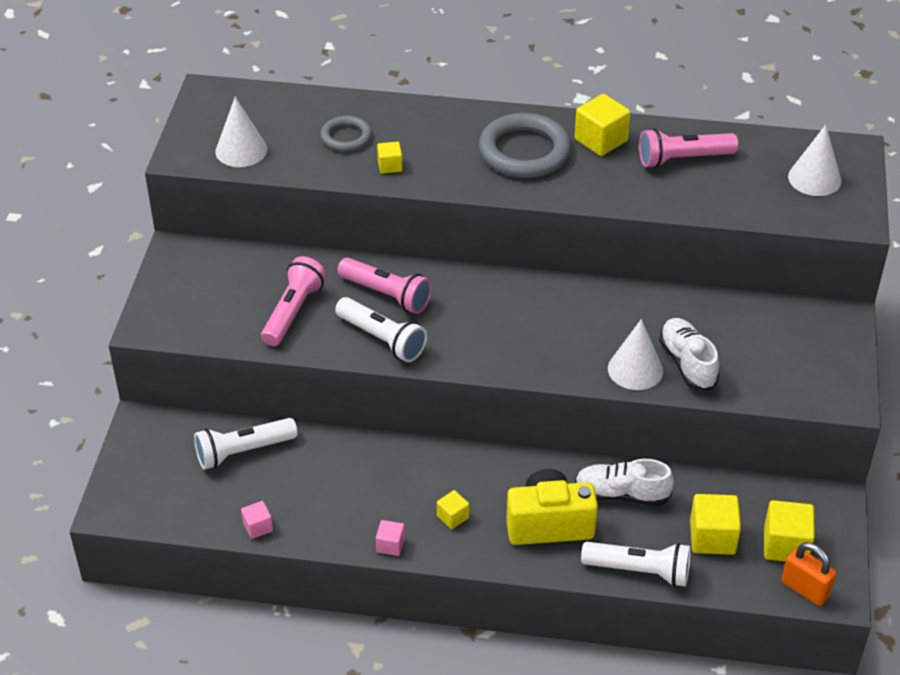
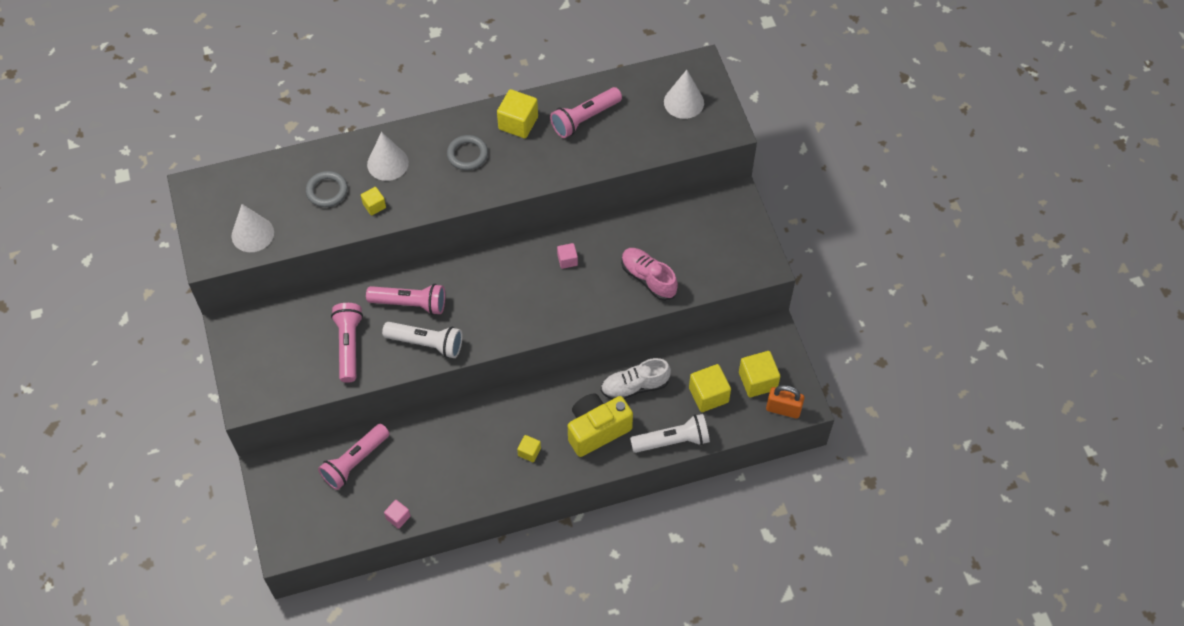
camera: 25 degrees left, 15 degrees up
(243, 451) = (355, 462): white flashlight -> pink flashlight
(390, 545) = (497, 492): pink cube -> pink cube (567, 260)
(524, 151) = (467, 154): grey ring -> grey ring, size x0.56
(635, 369) = (615, 298): white cone -> white cone (387, 163)
(687, 363) = (648, 278): white shoe -> pink shoe

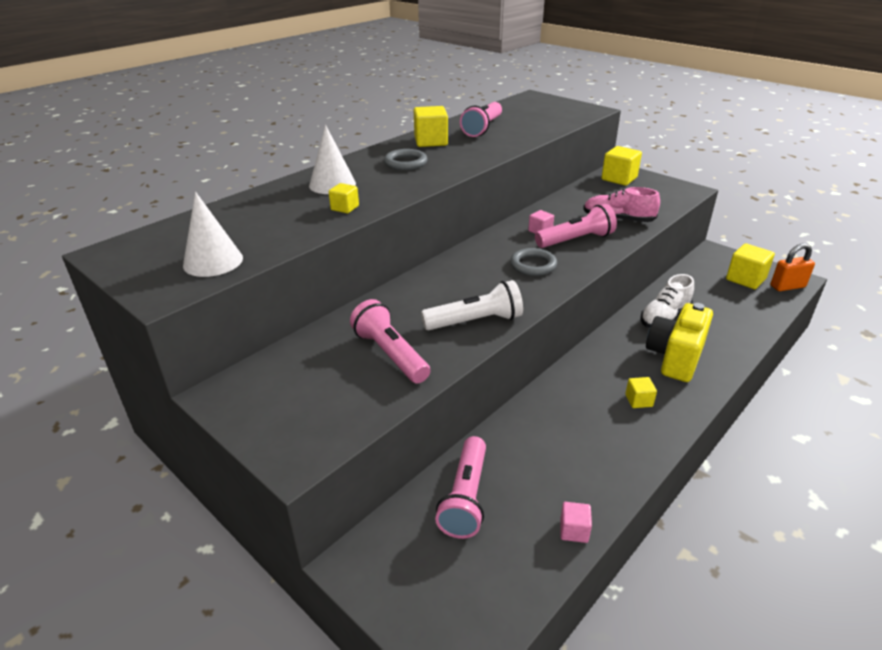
camera: 30 degrees left, 25 degrees down
(327, 191) = (282, 213): grey ring -> grey ring (533, 265)
(410, 304) = (427, 301): pink flashlight -> pink flashlight (576, 240)
(672, 441) = (743, 338): white flashlight -> none
(684, 102) = (545, 108): white cone -> none
(708, 395) = (725, 300): yellow cube -> yellow cube (619, 179)

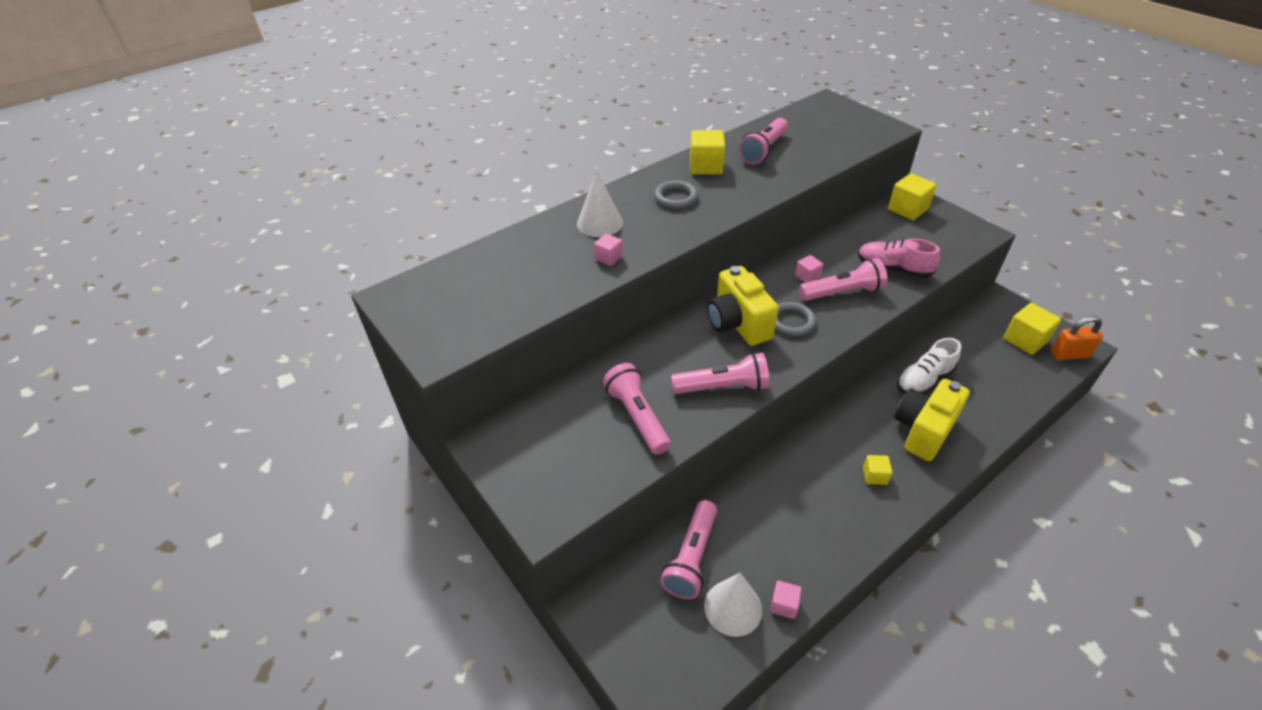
camera: 10 degrees right, 10 degrees up
(213, 261) = (482, 318): white cone -> white cone (733, 607)
(345, 208) = (608, 258): yellow cube -> pink cube
(475, 321) = (723, 387): white flashlight -> pink flashlight
(481, 271) = (738, 324): none -> yellow camera

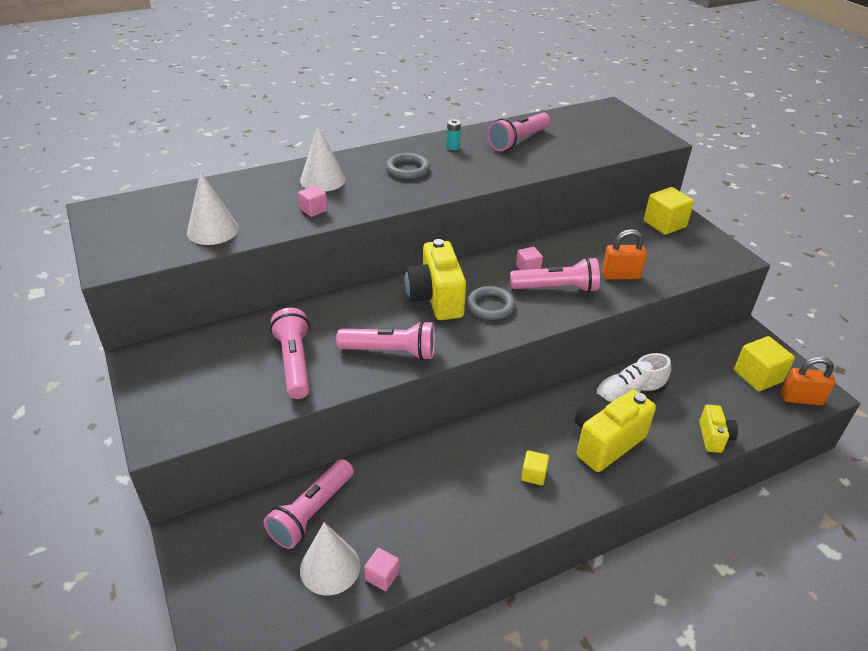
camera: 10 degrees right, 5 degrees down
(521, 298) = (213, 230): none -> white cone
(706, 166) = (453, 147): yellow cube -> turquoise battery
(893, 269) = (620, 275): pink shoe -> orange padlock
(1012, 406) = (714, 437): none -> yellow camera

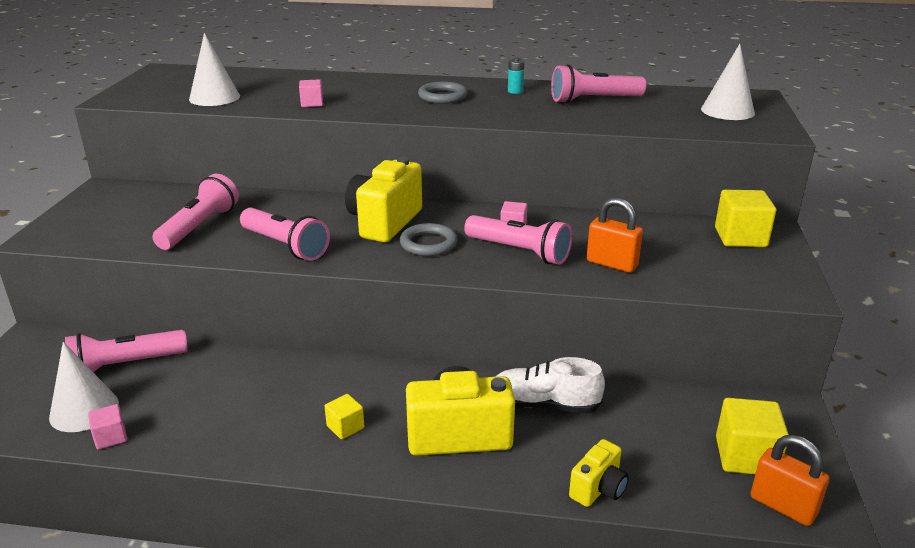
camera: 35 degrees right, 10 degrees down
(323, 180) = (354, 88): white cone -> white cone (727, 111)

